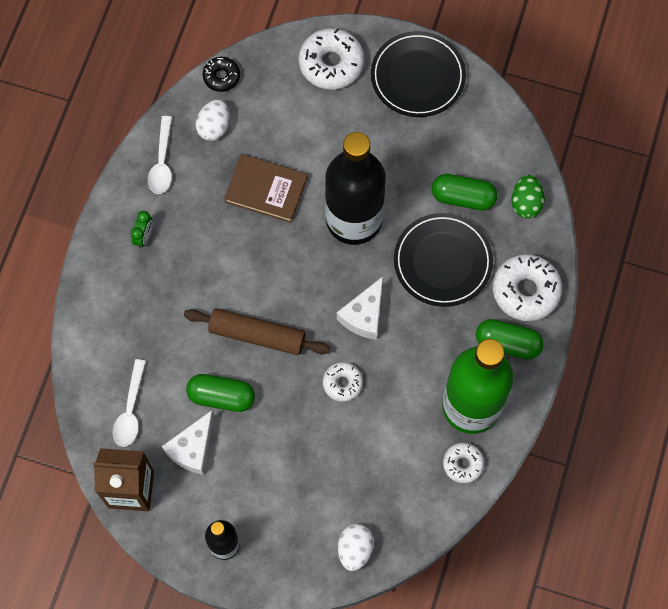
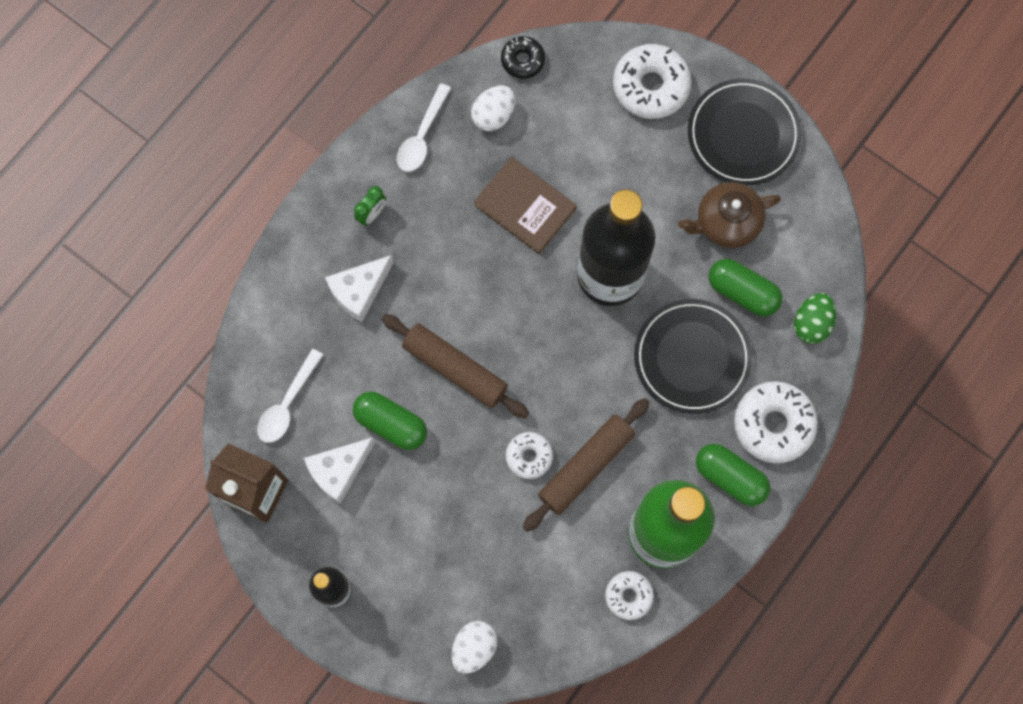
camera: 20 degrees right, 5 degrees up
(364, 315) = (581, 388): white cheese -> white cheese (359, 291)
(390, 375) = (585, 466): none -> brown rolling pin
(430, 148) = (726, 222): none -> brown teapot

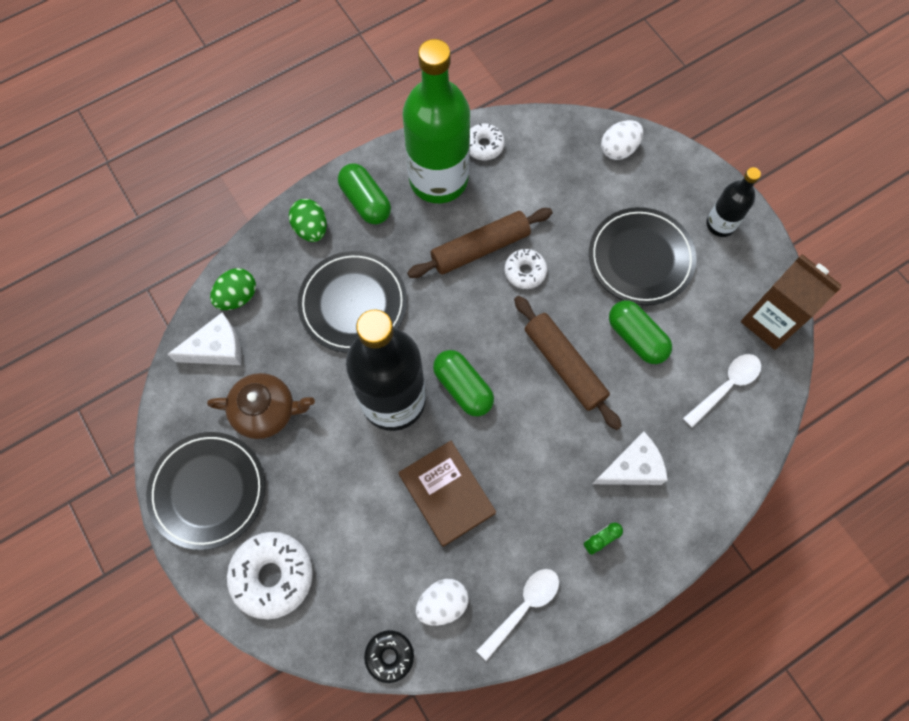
camera: 160 degrees left, 5 degrees down
(339, 470) = (693, 315): white cheese -> white cheese (217, 348)
(411, 516) = (640, 258): none -> black plate
(742, 292) = (283, 343): green capsule -> green capsule (463, 388)
(773, 424) = (311, 229): white donut -> green egg

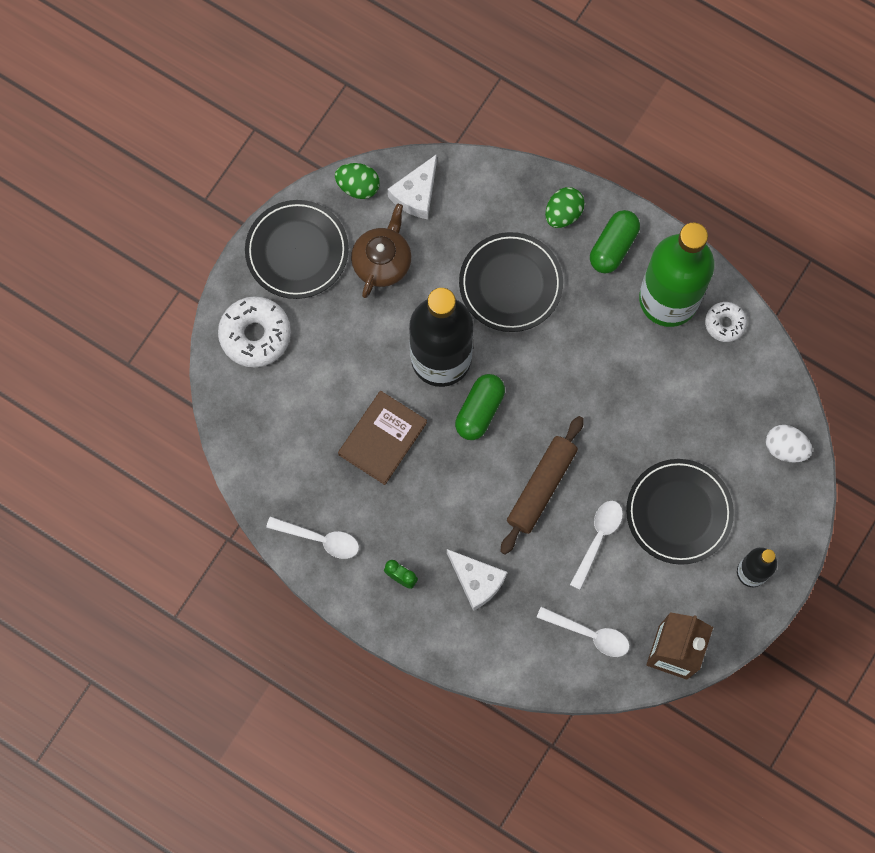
camera: 65 degrees right, 5 degrees up
(217, 348) = (416, 194): white cheese -> white cheese turned 75 degrees clockwise
(237, 297) = (469, 186): green egg -> green egg (358, 186)
(266, 411) = (382, 261): brown teapot -> brown teapot turned 135 degrees counterclockwise
(389, 656) = (236, 453): black donut -> none
(442, 603) = (294, 475): white egg -> none
(480, 248) = (617, 367): brown rolling pin -> none
(525, 271) = (614, 416): white donut -> none
(636, 338) = (598, 539): green capsule -> white spoon

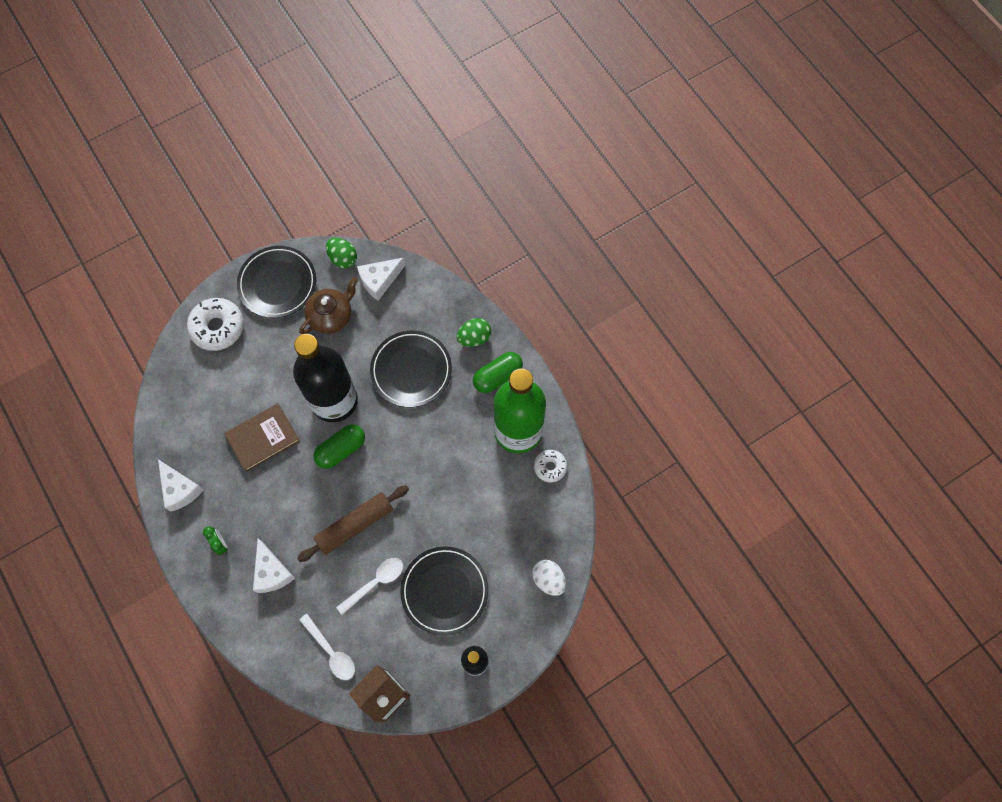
camera: 25 degrees right, 5 degrees down
(320, 539) = (180, 489): white spoon -> white cheese

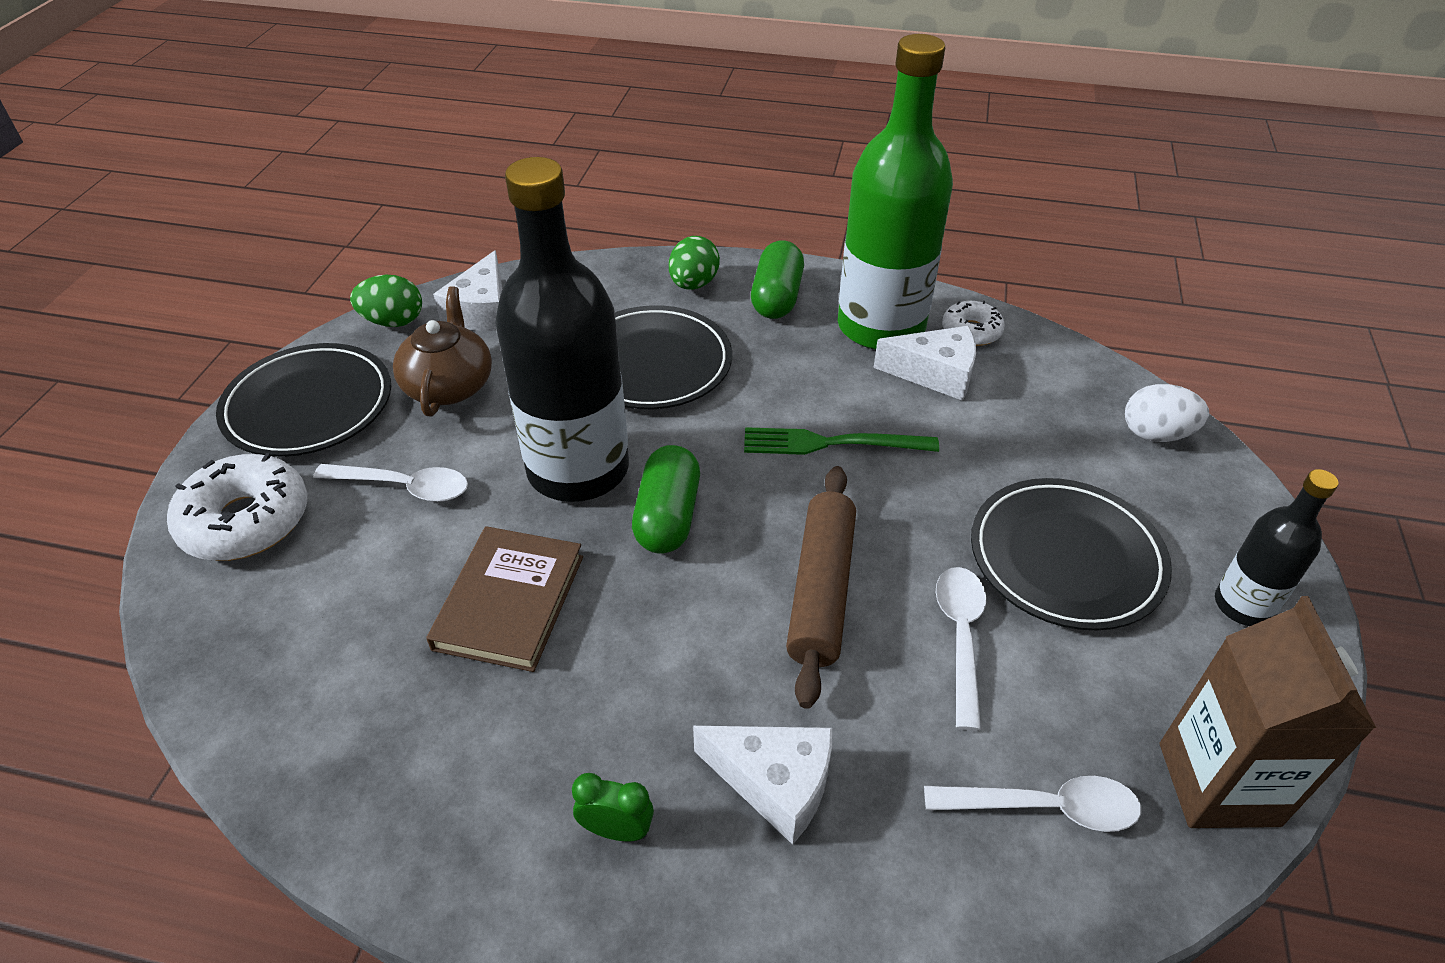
camera: 45 degrees left, 25 degrees down
(180, 489) = (421, 812): white cheese -> white cheese (935, 374)
(274, 356) = (404, 487): none -> white spoon
(429, 470) = (831, 443): none -> green fork

